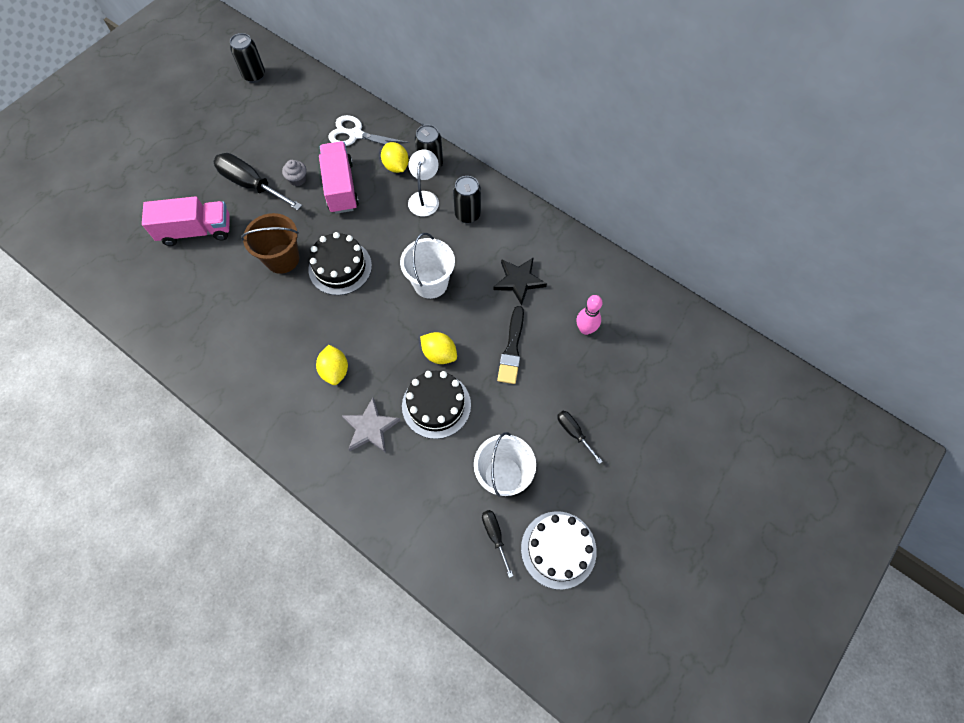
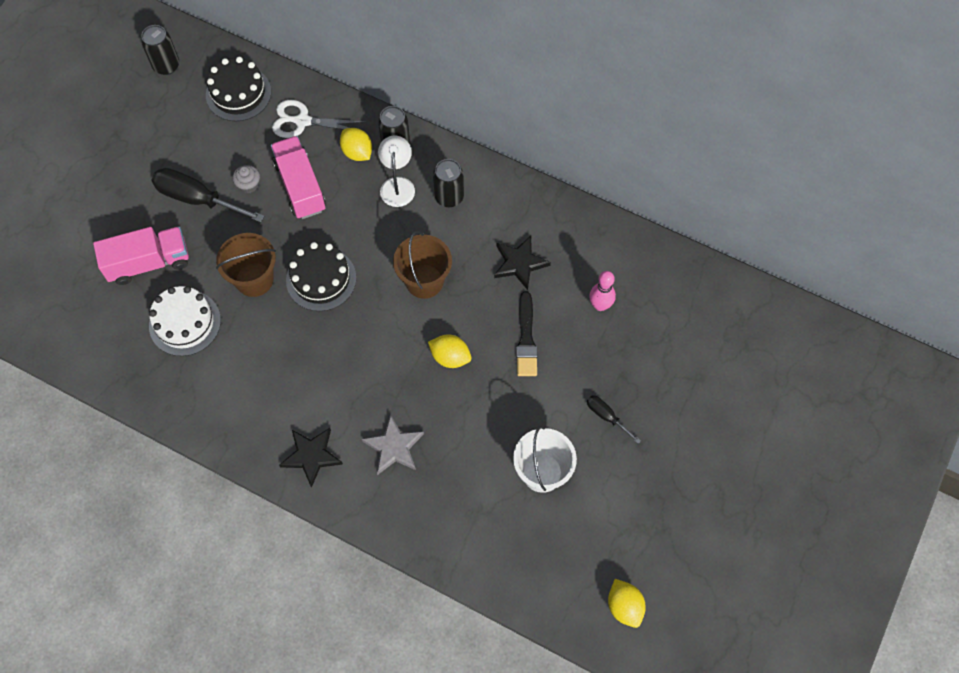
camera: 10 degrees left, 0 degrees up
(294, 423) = (311, 456): none -> black star
(335, 370) = (342, 393): yellow lemon -> yellow lemon (624, 606)
(430, 283) = (424, 281): white bucket -> brown bucket
(436, 405) = (458, 412): black cake -> black cake (238, 93)
(495, 536) = (545, 533): black screwdriver -> none
(558, 549) = (611, 536): white cake -> white cake (185, 323)

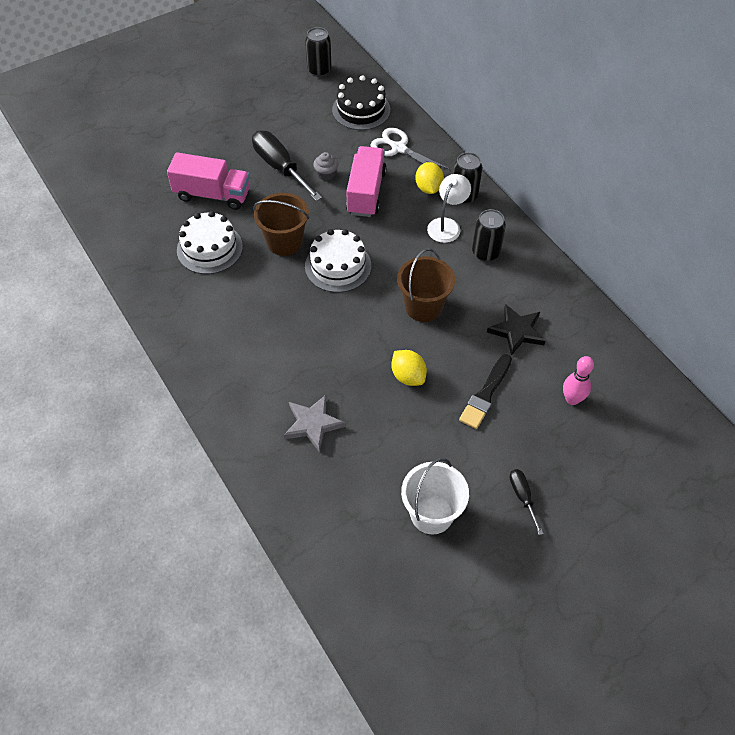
camera: 30 degrees right, 10 degrees down
(311, 456) = (239, 395): black star -> none
(321, 279) = (338, 266): black cake -> white cake
(624, 606) = (438, 680): yellow lemon -> none

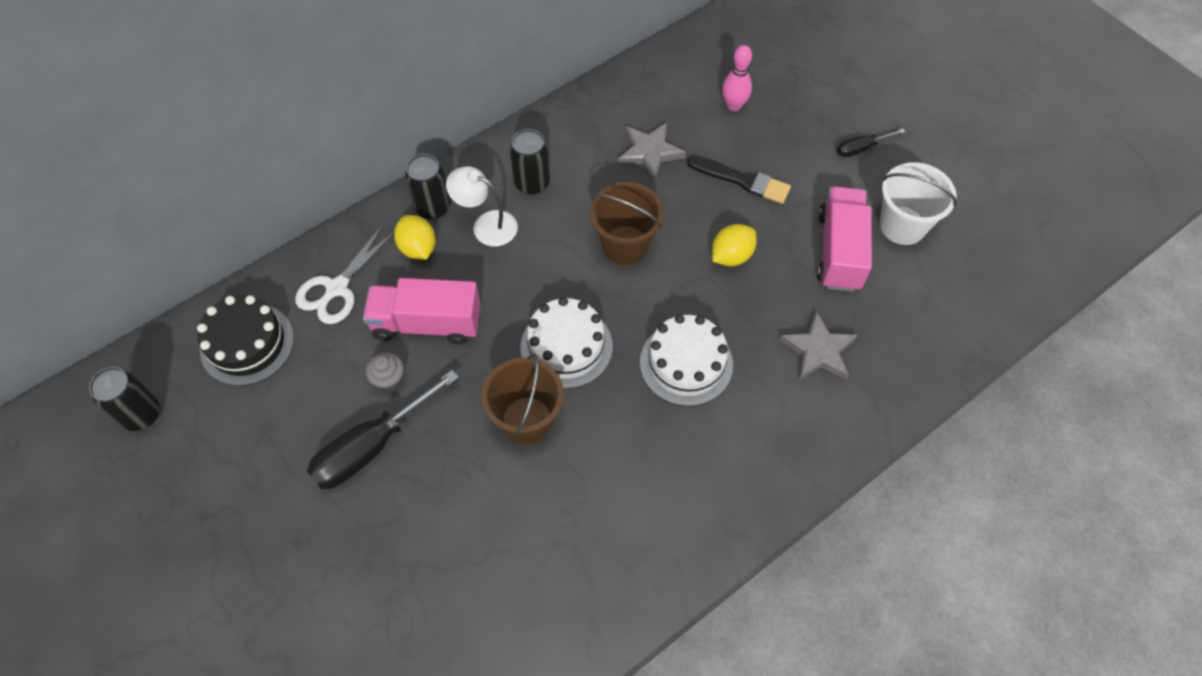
camera: 95 degrees left, 5 degrees up
(209, 248) = (545, 525): white cake -> white cake (686, 363)
(212, 194) = (431, 541): pink truck -> pink truck (839, 251)
(428, 188) = (418, 248): yellow lemon -> yellow lemon turned 75 degrees clockwise
(517, 331) = (649, 152): black star -> grey star

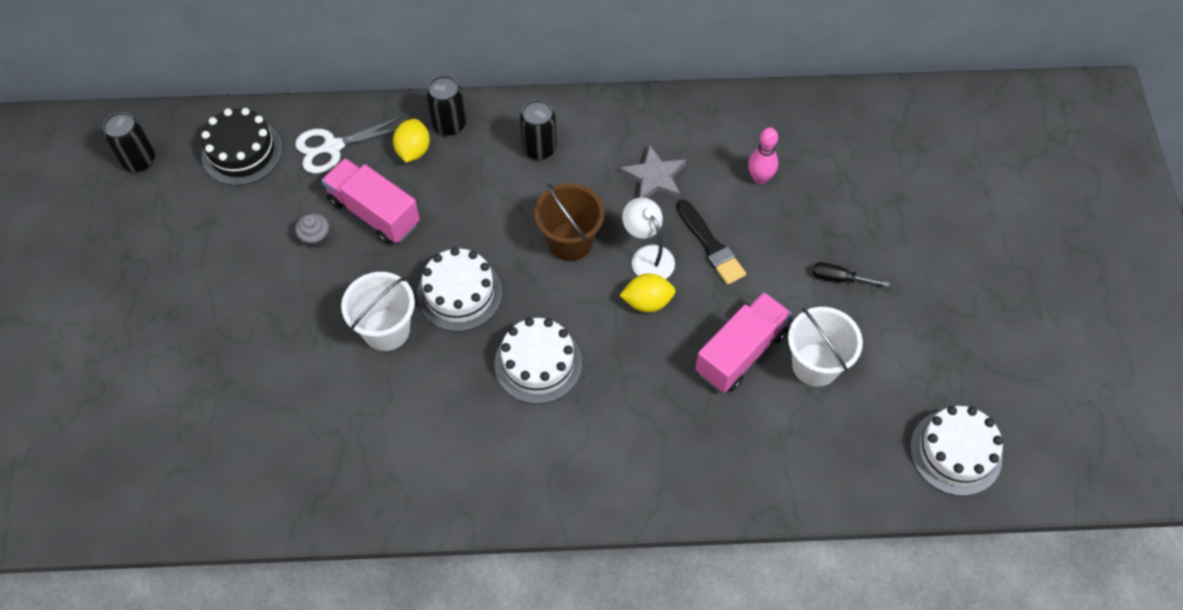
camera: 35 degrees right, 0 degrees up
(371, 446) = (266, 279): black screwdriver -> none
(486, 225) = (477, 162): white lamp -> white lamp (648, 256)
(527, 420) = (386, 330): brown bucket -> white bucket
(818, 350) = (651, 420): grey star -> none
(1057, 228) = (955, 452): none -> white cake

